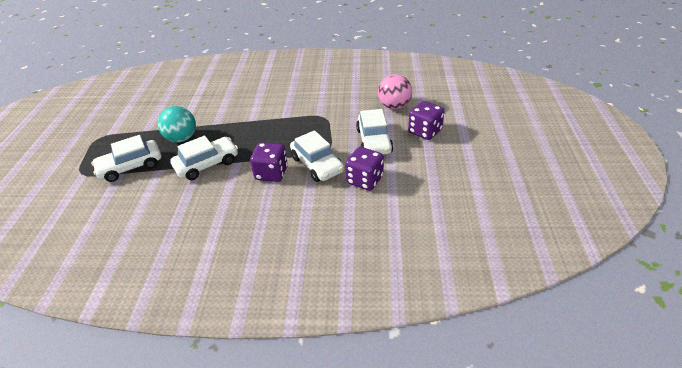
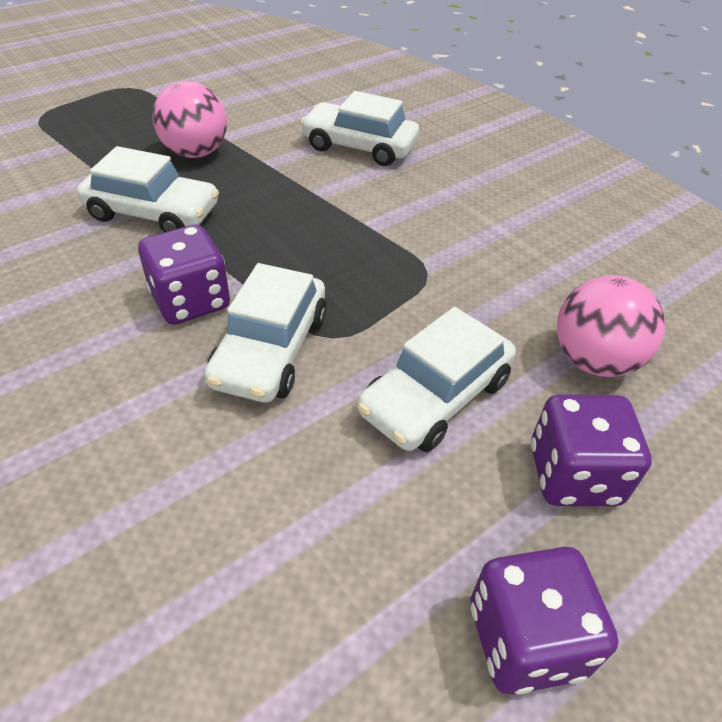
camera: 45 degrees right, 5 degrees up
(131, 167) = (86, 147): white car -> white car (359, 146)
(182, 138) = (196, 153): turquoise ball -> pink ball
(365, 180) = (287, 459): purple dice -> purple dice (525, 639)

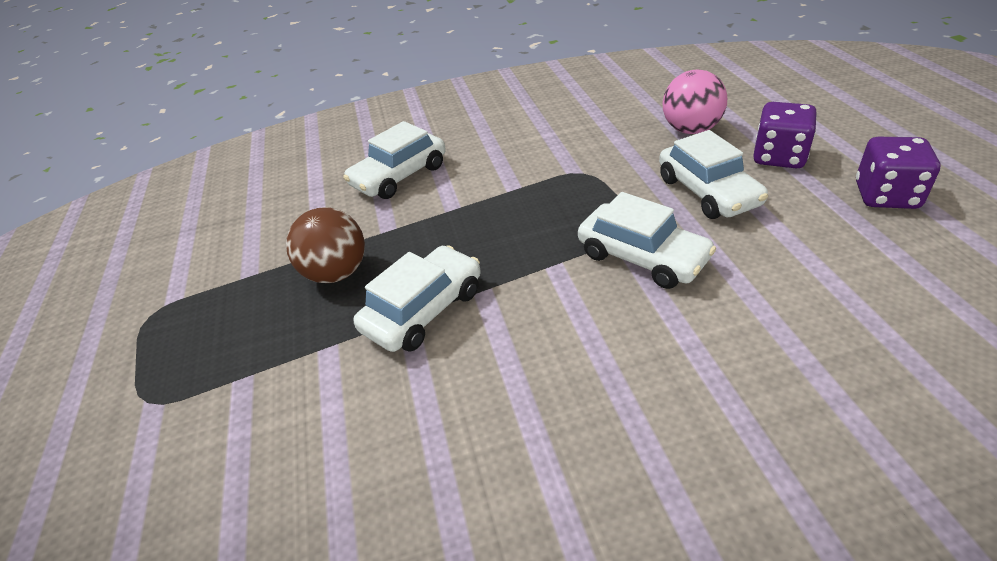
camera: 60 degrees left, 5 degrees down
(191, 301) = (568, 295): purple dice -> none
(196, 153) = (336, 273): pink ball -> brown ball

